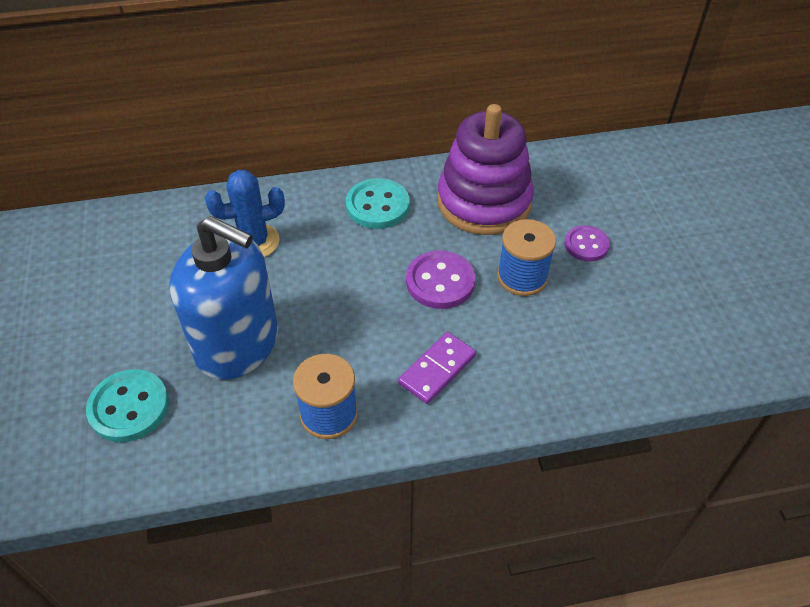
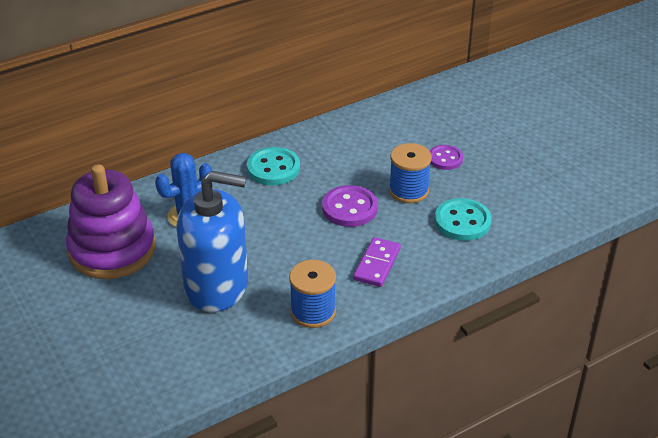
camera: 20 degrees left, 10 degrees down
(129, 407) = (157, 348): turquoise button -> turquoise button (462, 221)
(484, 202) = (355, 147): purple stacking toy -> purple stacking toy (112, 250)

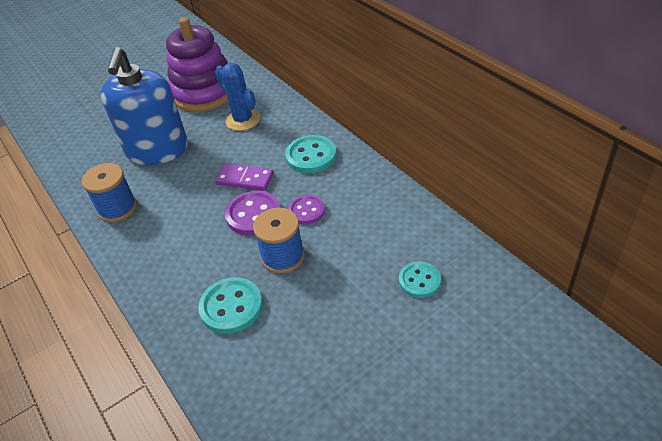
camera: 90 degrees right, 5 degrees up
(377, 264) = (171, 243): purple domino -> purple domino (245, 179)
(445, 159) = (343, 284): purple button -> purple button (307, 211)
(446, 121) = (419, 281): none -> turquoise button

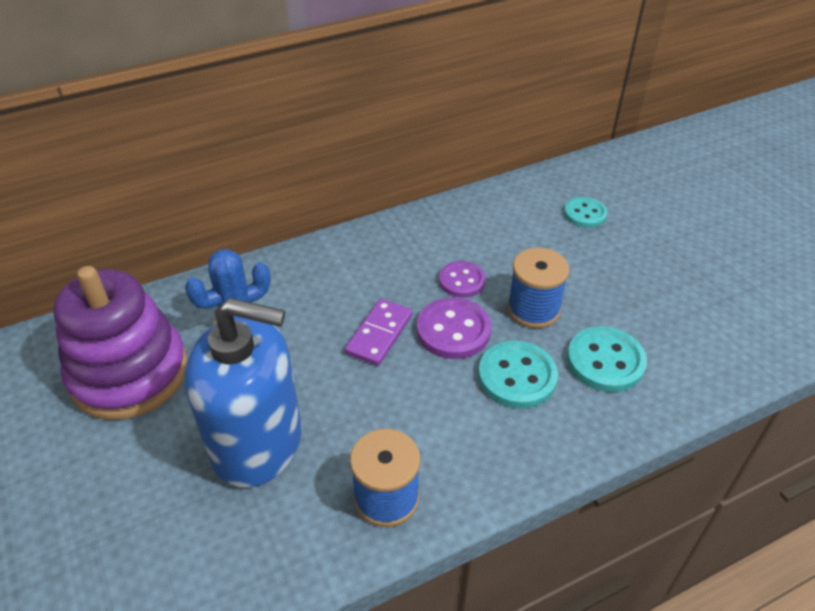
camera: 85 degrees left, 0 degrees up
(311, 156) = (360, 266): turquoise button -> turquoise button (517, 376)

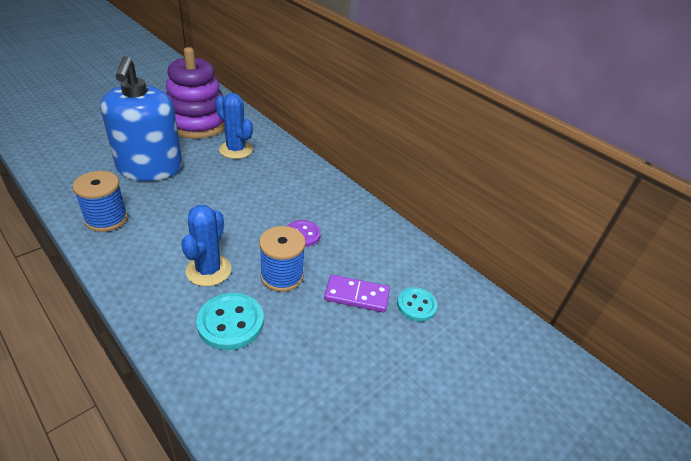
camera: 70 degrees right, 5 degrees down
(379, 334) = (240, 202): purple domino -> purple domino (356, 296)
(453, 330) = (250, 234): purple button -> none
(517, 376) = (208, 270): turquoise button -> blue cactus

